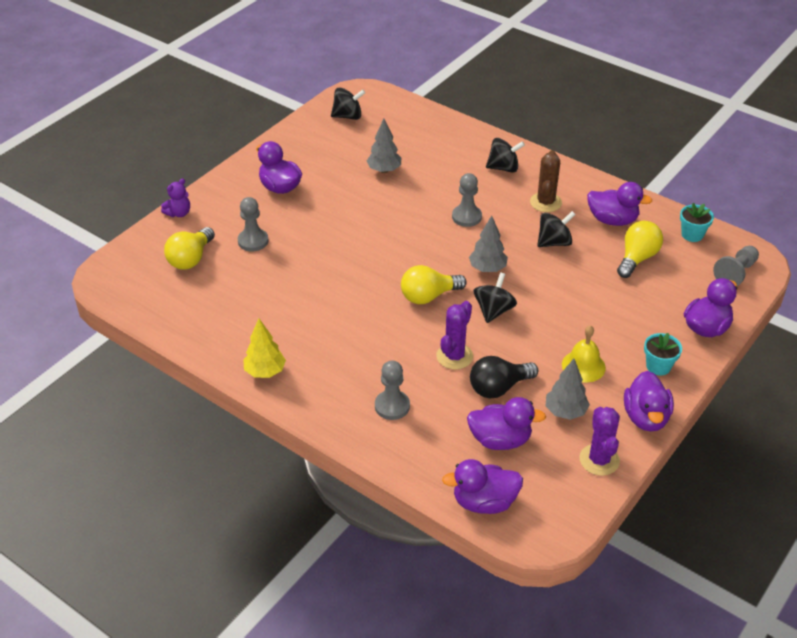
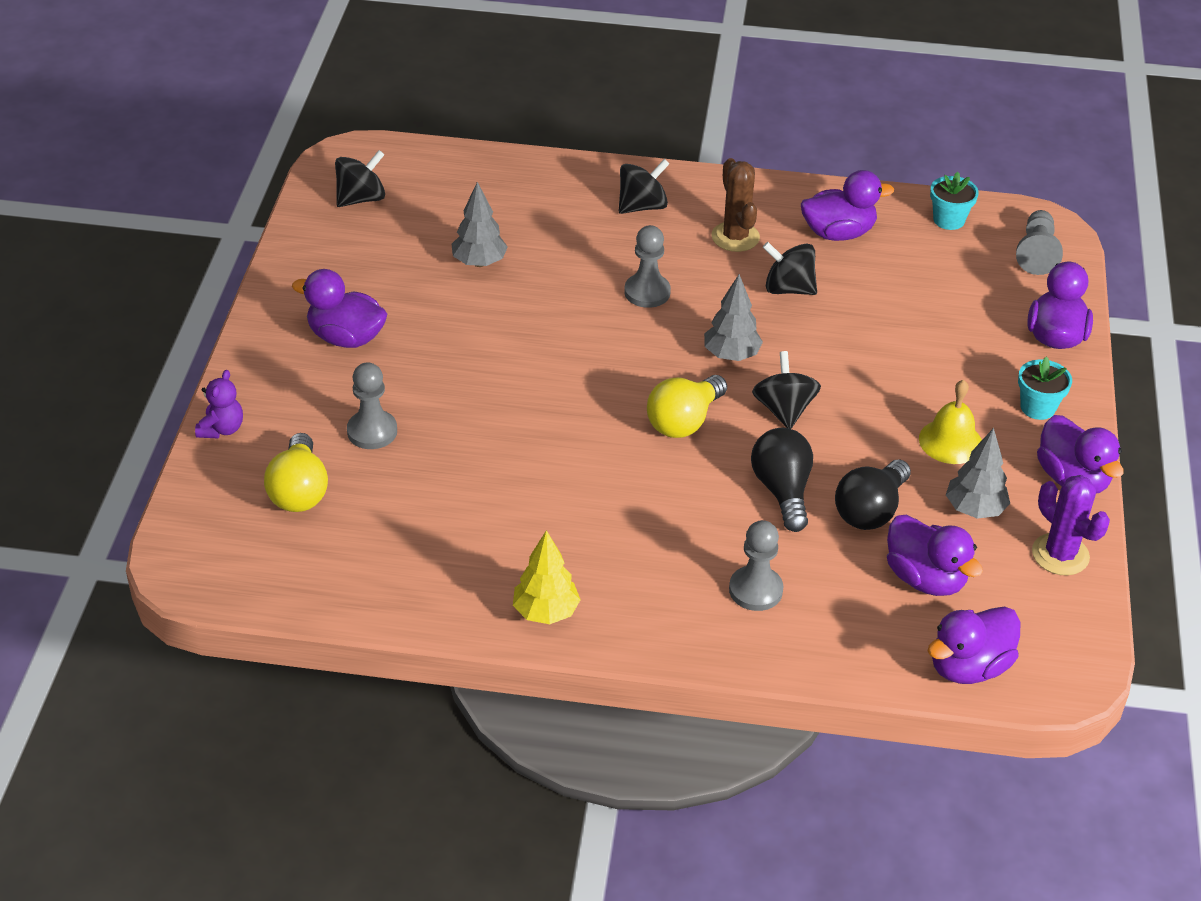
camera: 30 degrees left, 0 degrees up
(454, 356) = (782, 491): purple cactus -> black light bulb
(500, 440) = (925, 578): purple duck -> purple duck turned 75 degrees clockwise
(554, 242) = (788, 289): black spinning top -> black spinning top turned 105 degrees counterclockwise
(637, 258) = (907, 275): yellow light bulb -> none

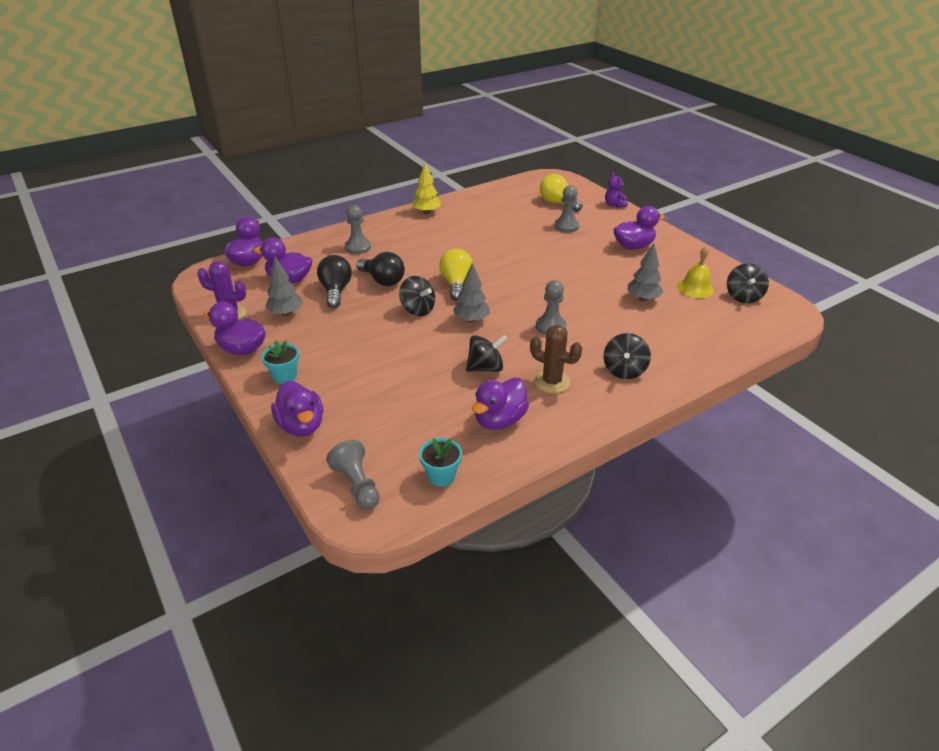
camera: 140 degrees right, 5 degrees down
(950, 441) = (321, 336): yellow bell -> yellow bell (695, 288)

